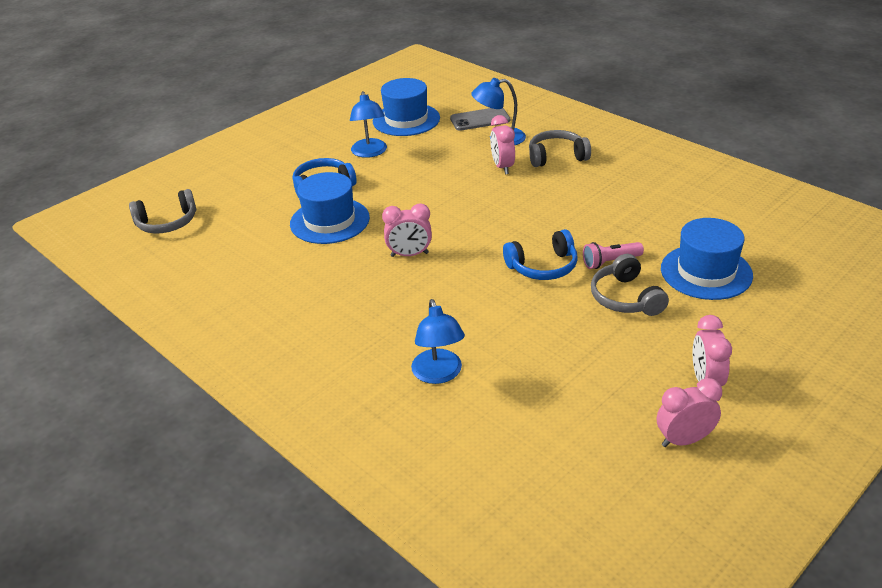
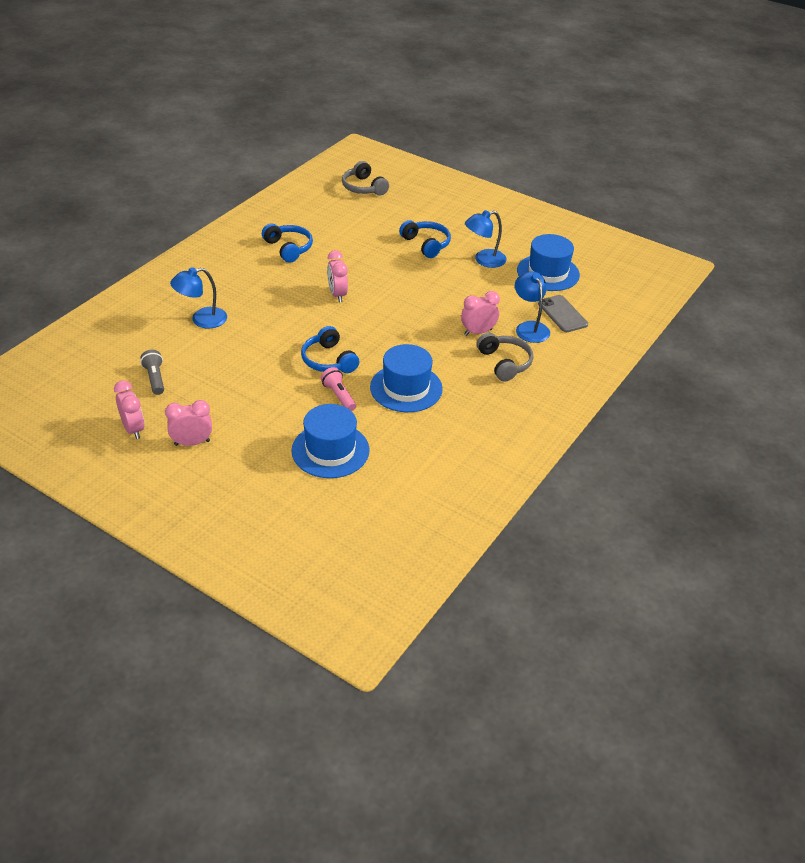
camera: 75 degrees right, 5 degrees up
(287, 291) = (289, 248): none -> blue headphones
(330, 221) = (377, 254): blue hat -> blue hat (406, 388)
(572, 420) = (155, 378): none -> grey flashlight
(625, 298) = (291, 404): grey headphones -> none

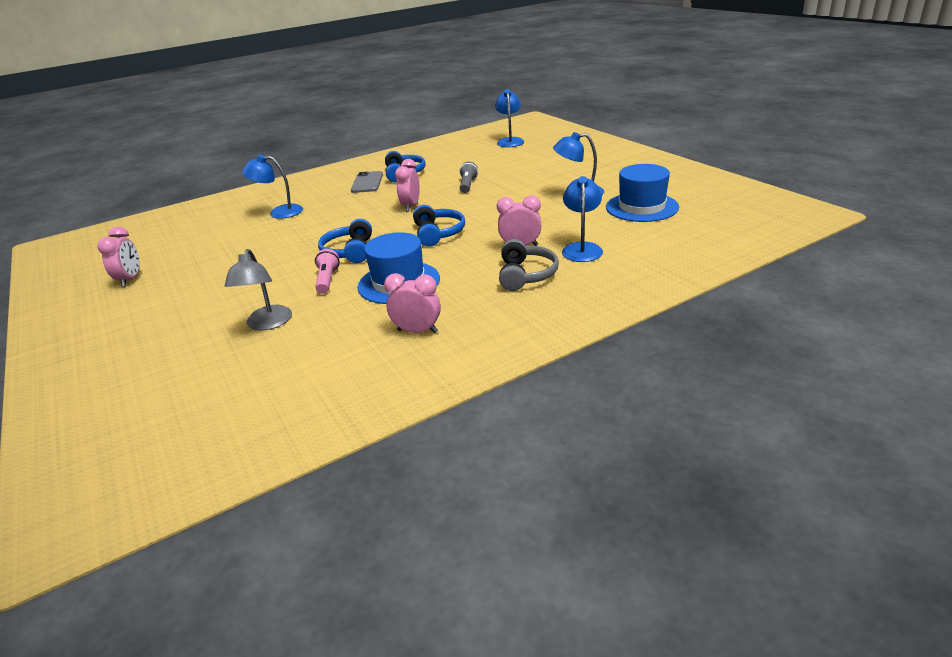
camera: 30 degrees right, 10 degrees down
(155, 378) = (193, 247): grey flashlight -> grey flashlight (467, 185)
(192, 443) = (160, 297): pink clock -> pink clock (417, 331)
(330, 450) = (267, 324): blue hat -> grey lamp
(363, 187) = (510, 141): grey headphones -> blue lamp
(426, 244) = (531, 178): blue headphones -> blue headphones (438, 233)
(562, 314) = (631, 241): grey phone -> grey phone (367, 182)

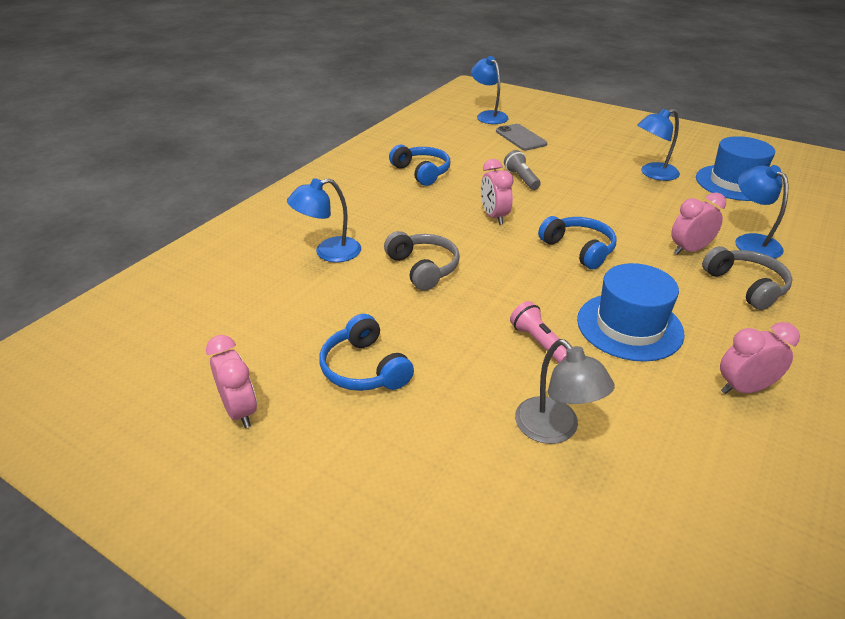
camera: 30 degrees left, 5 degrees up
(320, 229) = (423, 268): none -> grey headphones
(349, 251) = (508, 294): blue headphones -> blue headphones (364, 368)
(367, 182) = (391, 191): grey phone -> grey phone (520, 138)

